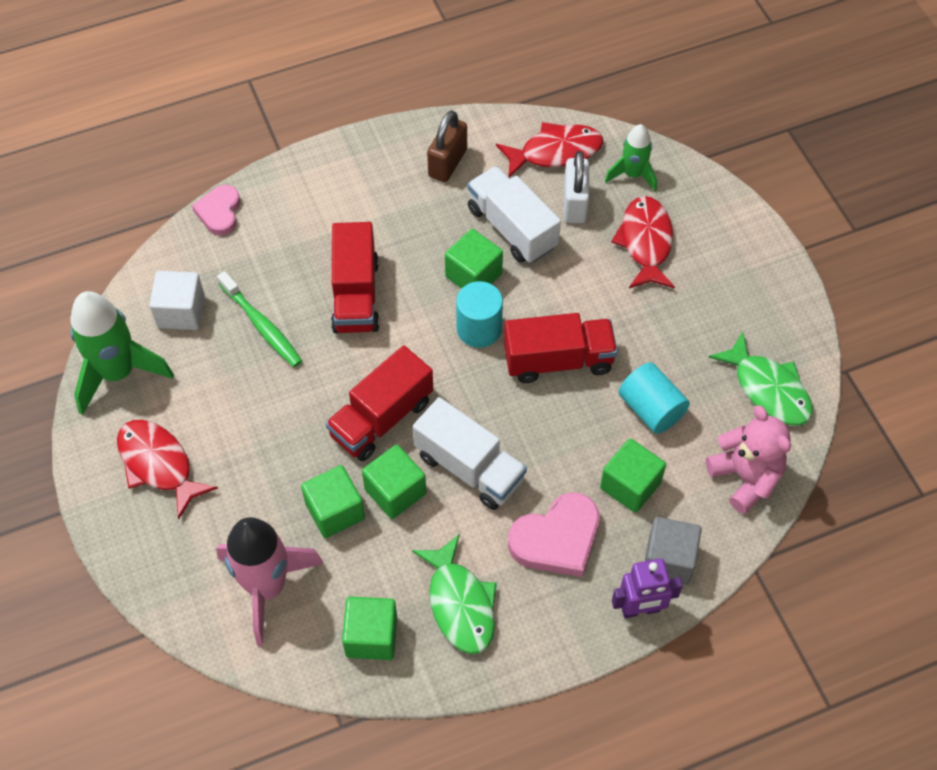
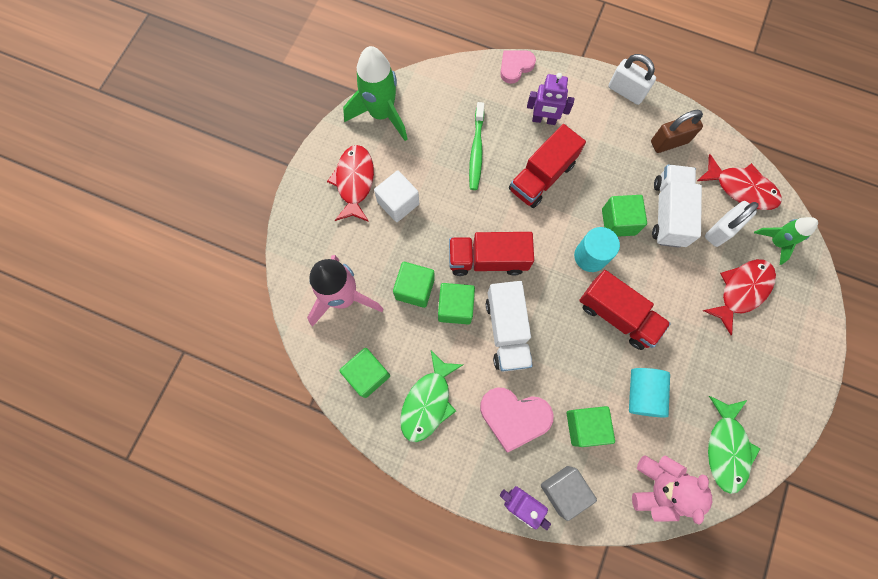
camera: 45 degrees right, 15 degrees up
(181, 312) = (443, 107): white cube -> white cube (398, 203)
(302, 240) = (544, 120): none -> purple robot
(358, 149) = (626, 91): none -> white padlock

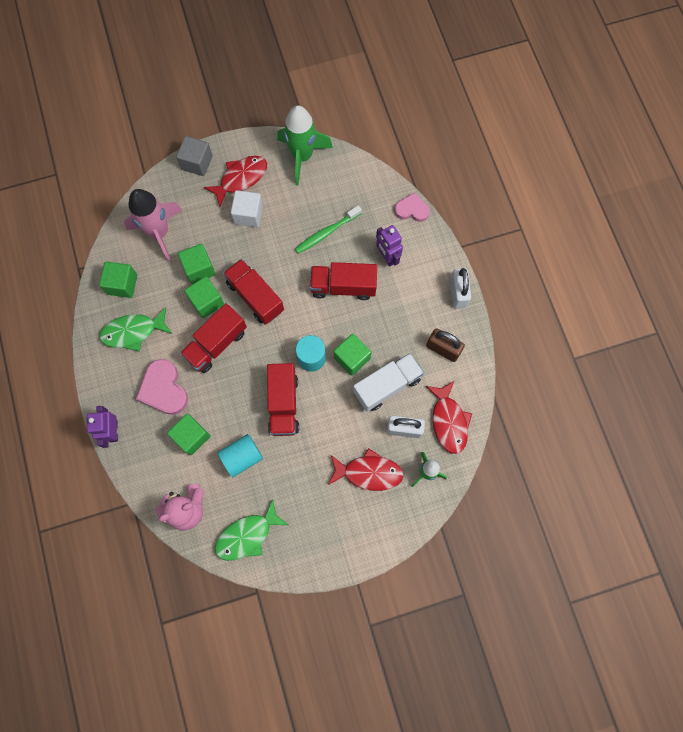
camera: 50 degrees right, 0 degrees up
(507, 331) = (216, 344): white truck -> red truck
(563, 490) = (141, 452): grey cube -> grey cube (197, 163)

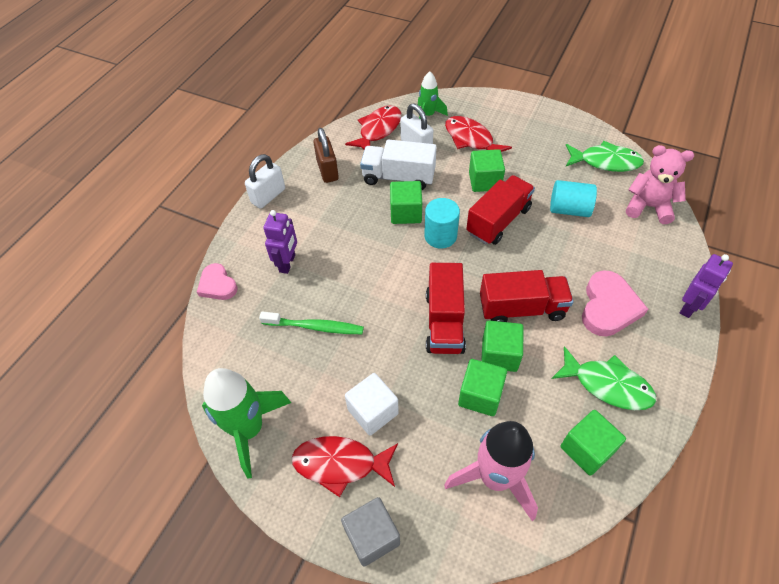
camera: 135 degrees left, 20 degrees down
(192, 436) = (606, 252): green cube -> green cube (484, 181)
(343, 286) = (353, 269): red truck -> none

